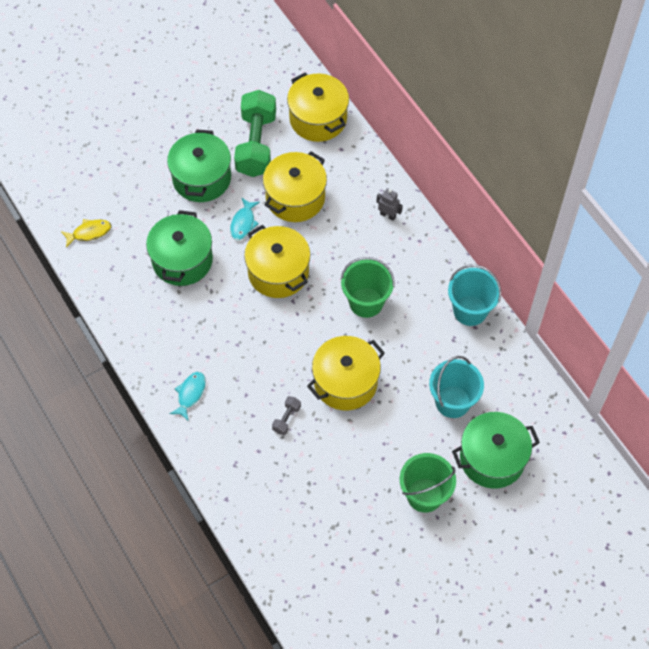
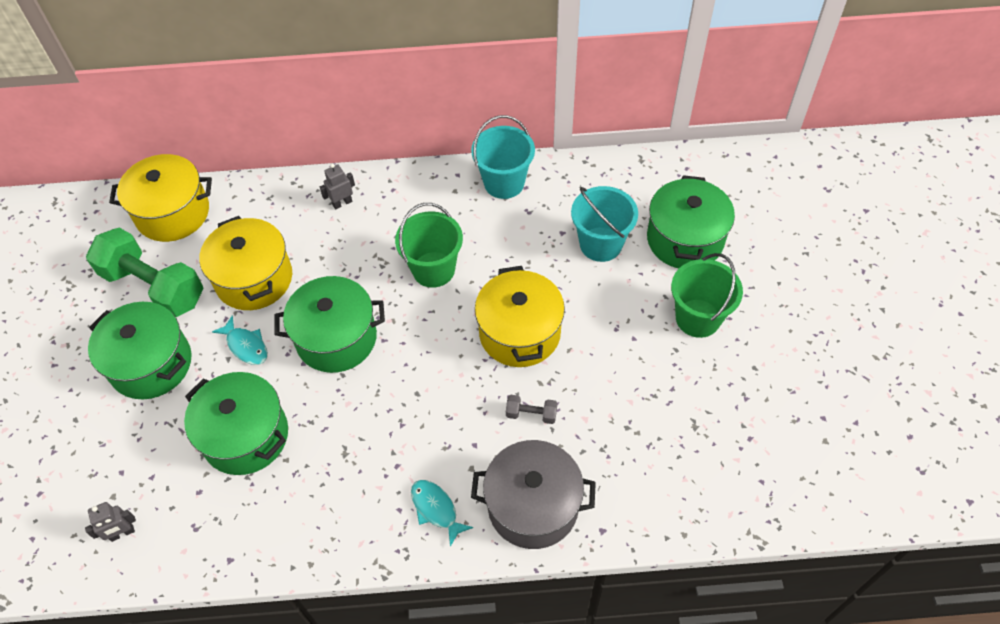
camera: 60 degrees left, 5 degrees down
(89, 232) = (122, 533): yellow fish -> grey robot
(222, 450) = (533, 506): none -> grey pot
(278, 272) = (336, 338): yellow pot -> green pot
(286, 419) = (531, 414): grey dumbbell -> grey dumbbell turned 45 degrees counterclockwise

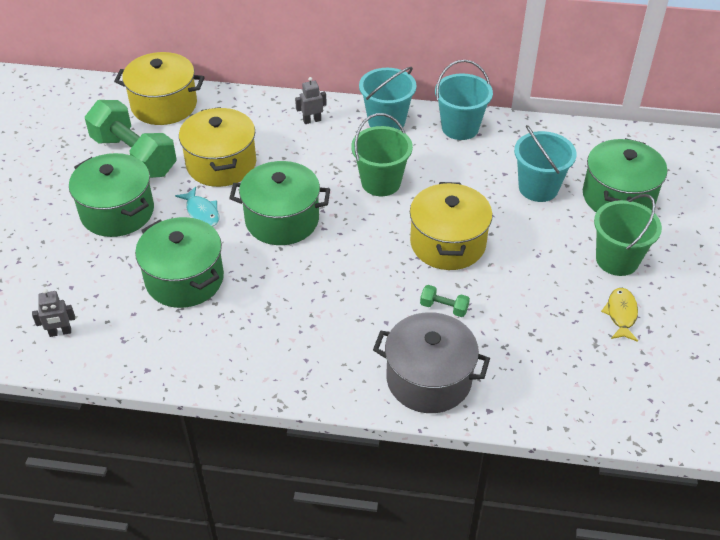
camera: 10 degrees right, 10 degrees down
(424, 189) = (386, 121): none -> turquoise bucket
(436, 509) = (339, 365): turquoise fish -> none
(531, 414) = (444, 307): grey dumbbell -> green dumbbell
(714, 384) = (621, 314): none -> yellow fish

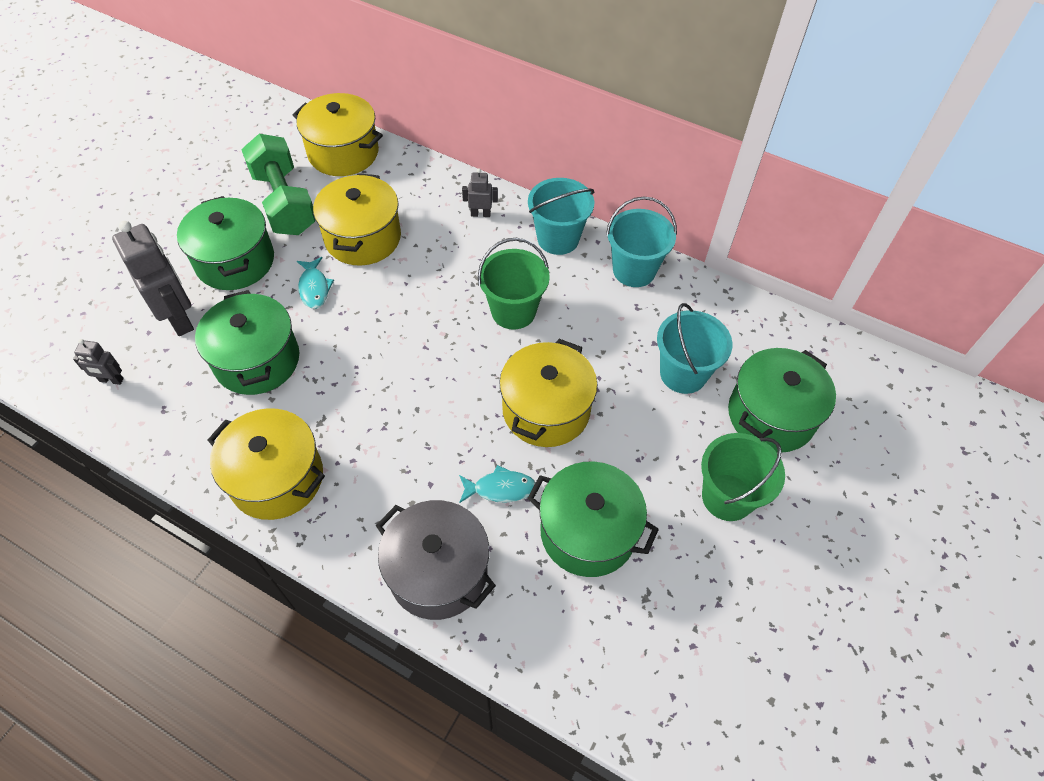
camera: 20 degrees right, 10 degrees up
(93, 268) = (179, 318): none -> grey robot
(256, 358) = (277, 478): none -> yellow pot
(282, 220) = (388, 323): green pot -> green pot (588, 532)
(444, 307) = (500, 488): green dumbbell -> turquoise fish
(621, 314) = (695, 570): yellow fish -> none

